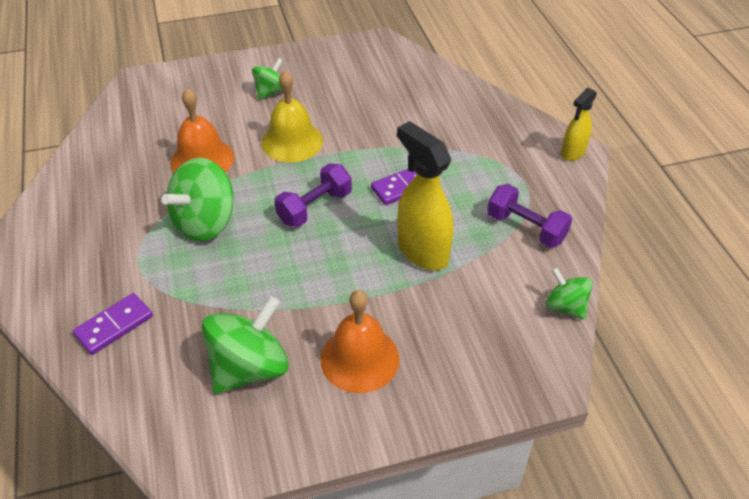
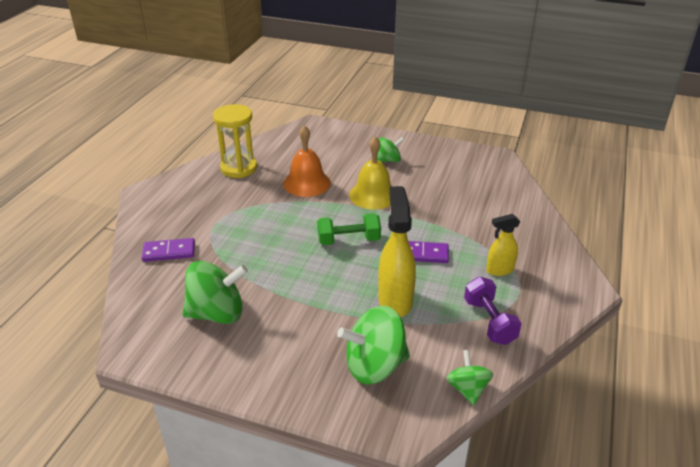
camera: 35 degrees right, 10 degrees down
(98, 176) = (239, 168): none -> yellow hourglass
(205, 223) = (273, 219): green spinning top -> green spinning top (374, 366)
(314, 207) = (349, 240): purple dumbbell -> green dumbbell
(359, 358) = (287, 344): orange bell -> none
(573, 152) = (582, 288): yellow spray bottle -> yellow spray bottle (499, 270)

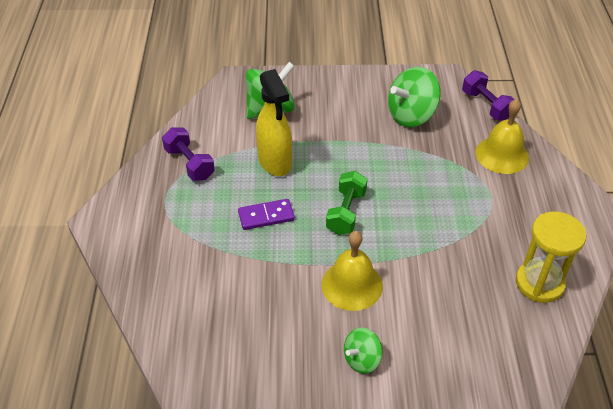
camera: 160 degrees right, 10 degrees up
(128, 303) = (486, 106): none -> purple dumbbell
(169, 252) = (502, 154): purple domino -> yellow bell
(307, 183) = (440, 282): orange bell -> none
(349, 240) = (346, 212): green dumbbell -> green dumbbell turned 45 degrees counterclockwise
(467, 389) = (199, 111): green spinning top -> none
(499, 270) = (186, 218): yellow spray bottle -> none

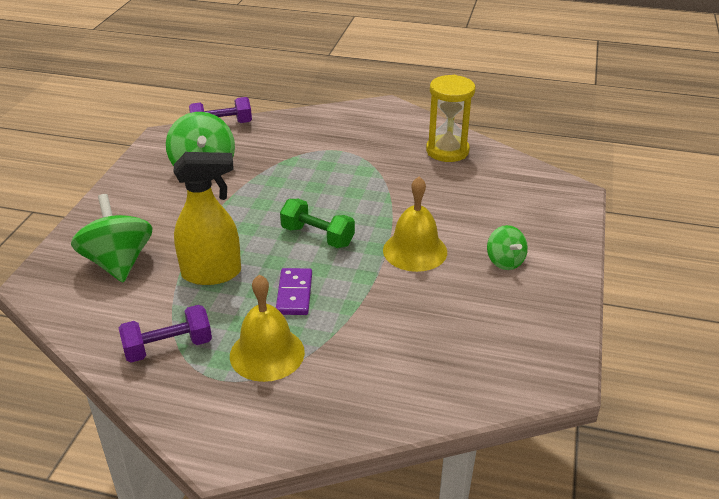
camera: 75 degrees left, 10 degrees down
(502, 154) = (291, 133): yellow bell -> yellow bell (267, 353)

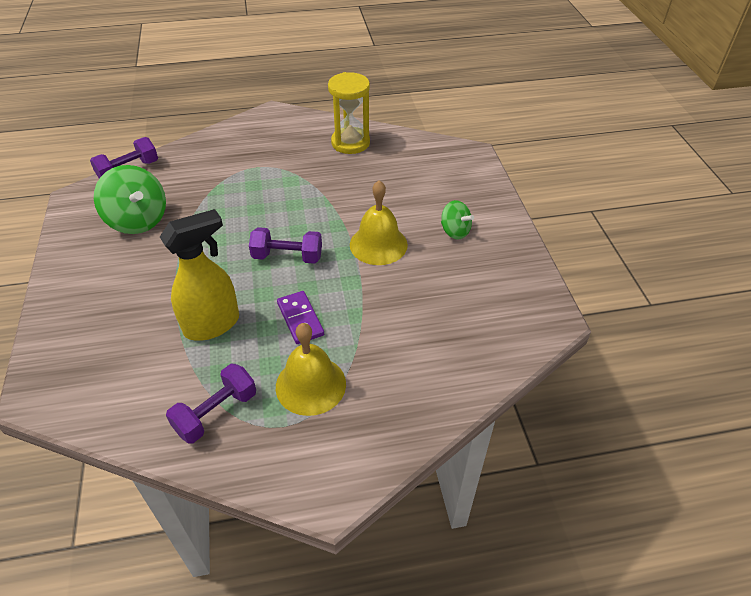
camera: 25 degrees left, 10 degrees up
(118, 262) = (111, 344): green spinning top -> none
(317, 236) = (287, 257): green dumbbell -> purple dumbbell

